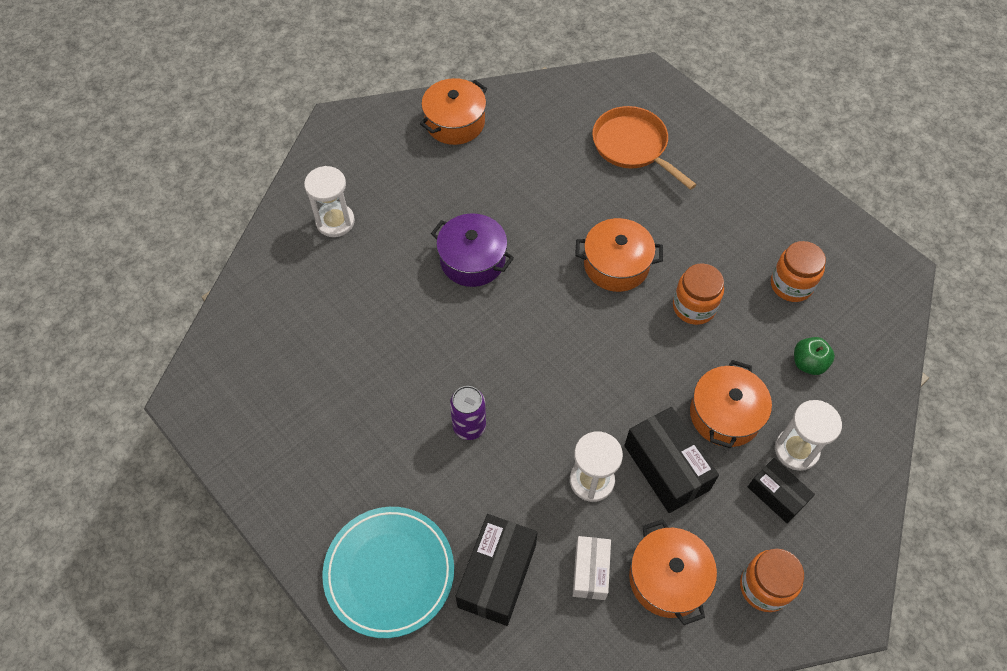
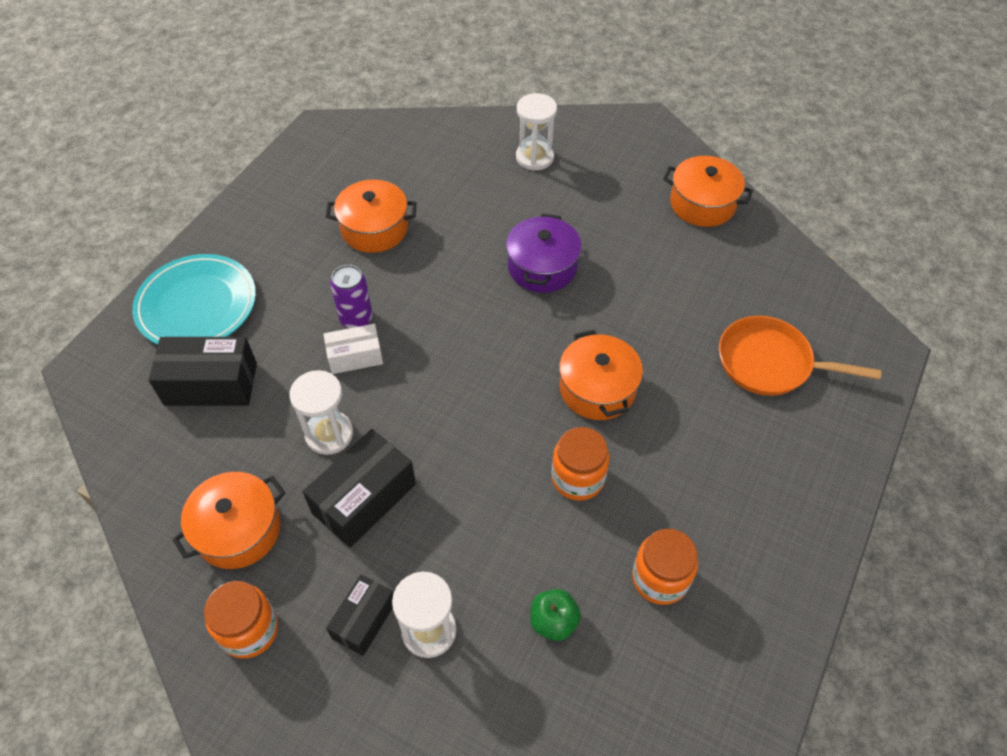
camera: 70 degrees right, 5 degrees down
(590, 571) = (231, 458): white box -> white box (355, 357)
(633, 146) = (770, 363): orange pan -> orange pan turned 105 degrees counterclockwise
(725, 415) = (448, 542): orange pot -> orange pot (374, 228)

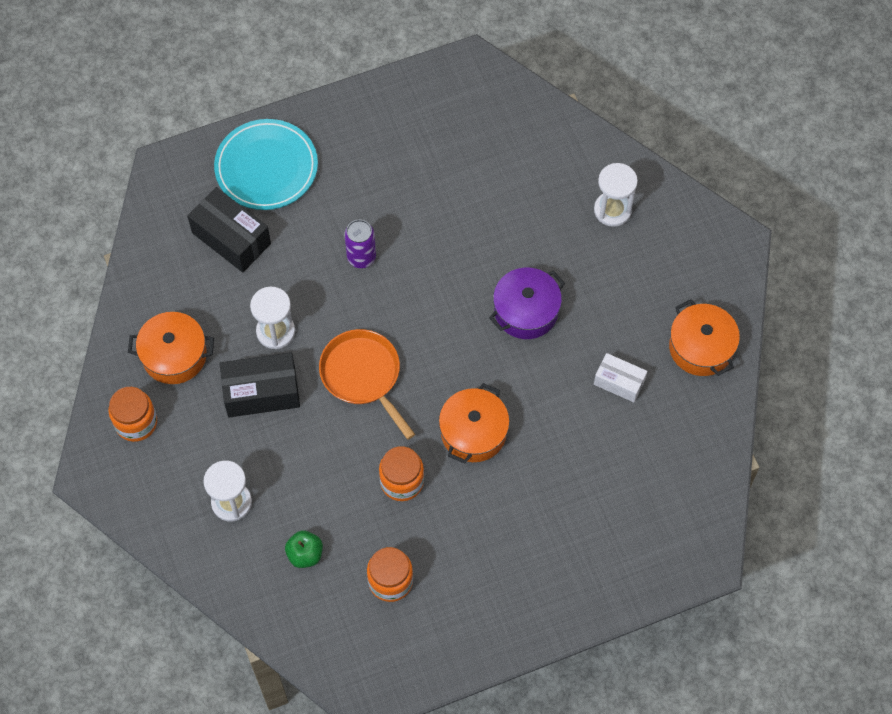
camera: 40 degrees right, 10 degrees up
(355, 357) = (337, 287): white box -> white box (619, 382)
(364, 620) = (201, 467): black box -> none
(374, 228) = (435, 189): orange pot -> none
(770, 363) = (611, 506): orange pan -> orange pan (363, 376)

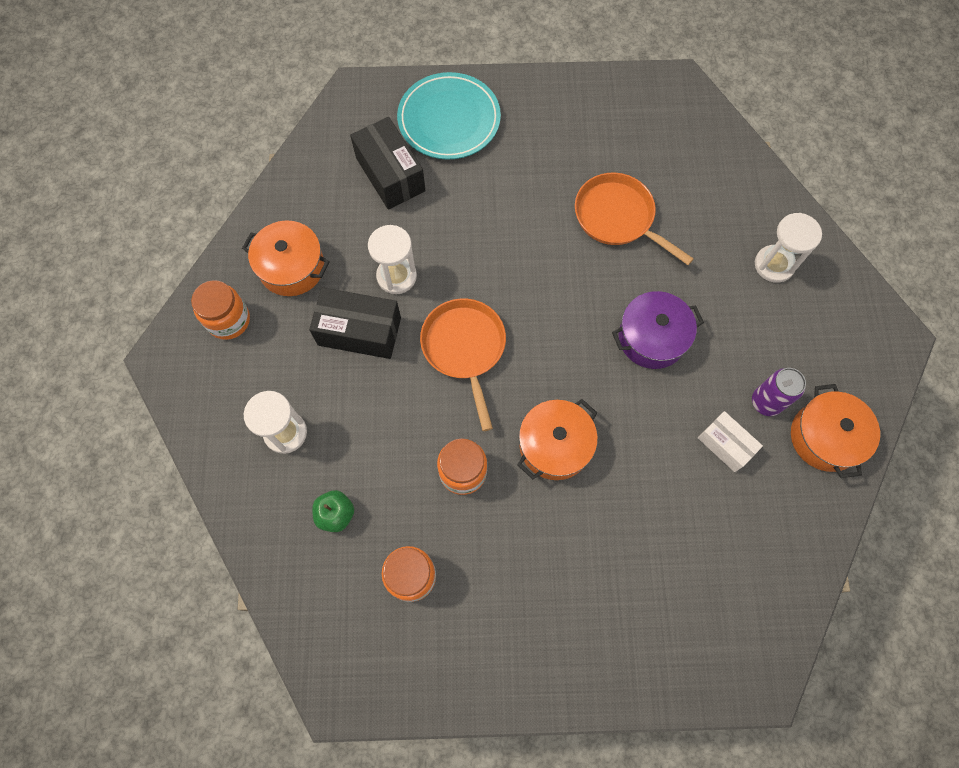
camera: 20 degrees right, 5 degrees up
(361, 257) = (506, 231): purple can -> purple can (766, 402)
(458, 211) = (617, 217): none -> orange pan

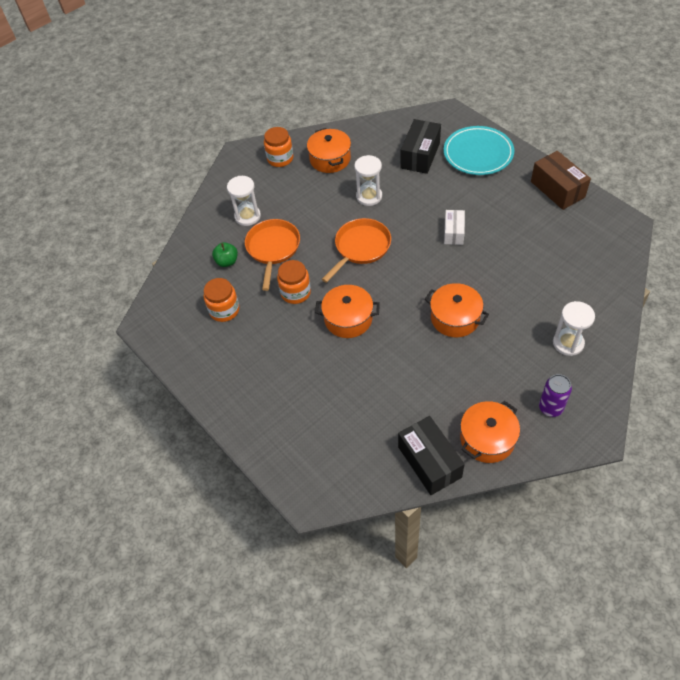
camera: 55 degrees right, 15 degrees down
(359, 331) = (325, 204): black box -> black box (429, 462)
(575, 97) = (557, 189): none -> brown box
(617, 217) = (508, 255): orange pan -> orange pan (273, 249)
(651, 338) = (455, 318): purple pot -> orange pot
(725, 445) = (429, 393): white box -> white box (453, 232)
(766, 402) = (476, 395): purple can -> purple can (550, 407)

